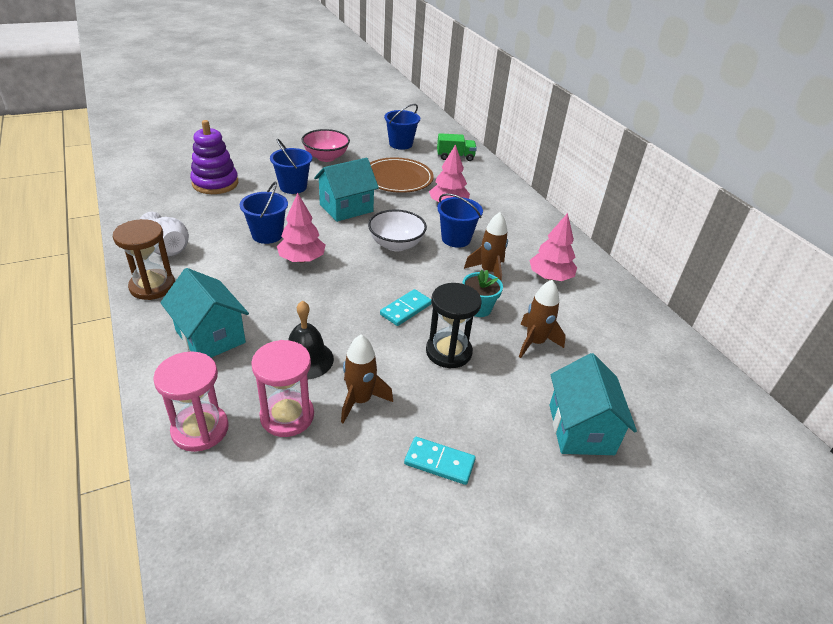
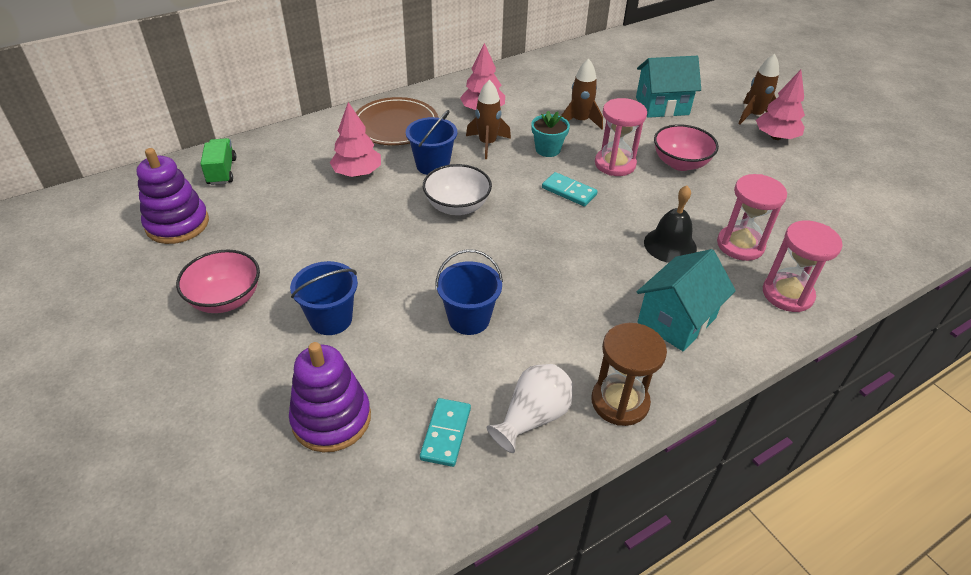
camera: 95 degrees left, 5 degrees up
(302, 259) = (512, 277): pink tree -> pink tree (776, 137)
(346, 208) = (383, 256): turquoise house -> none
(360, 400) = (698, 207): brown rocket -> brown rocket (753, 116)
(397, 178) = (292, 218): brown plate -> brown plate (395, 125)
(400, 144) = (177, 224): blue bucket -> purple stacking toy
(439, 462) = (731, 164): turquoise domino -> turquoise domino (445, 433)
(446, 409) = (680, 163): none -> pink bowl
(448, 352) = (615, 164): black hourglass -> pink hourglass

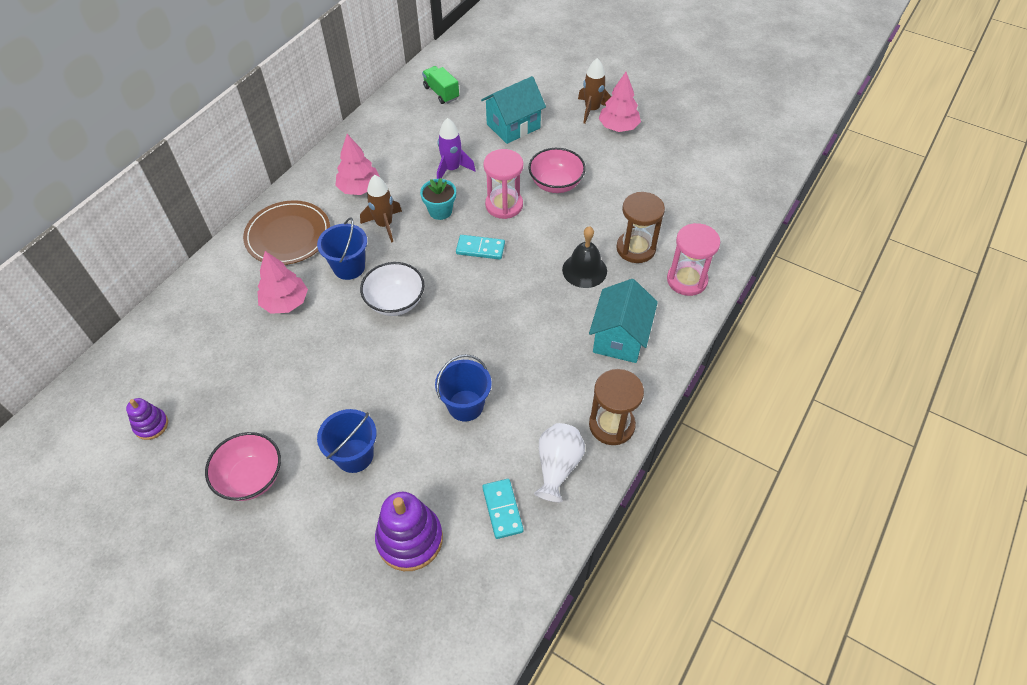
camera: 25 degrees left, 10 degrees up
(177, 224) = (151, 425): purple stacking toy -> purple stacking toy, size x0.55
(222, 171) = (154, 352): green truck -> green truck (441, 93)
(580, 121) = (452, 169): brown rocket -> purple rocket
(740, 245) = (635, 248): pink hourglass -> brown hourglass

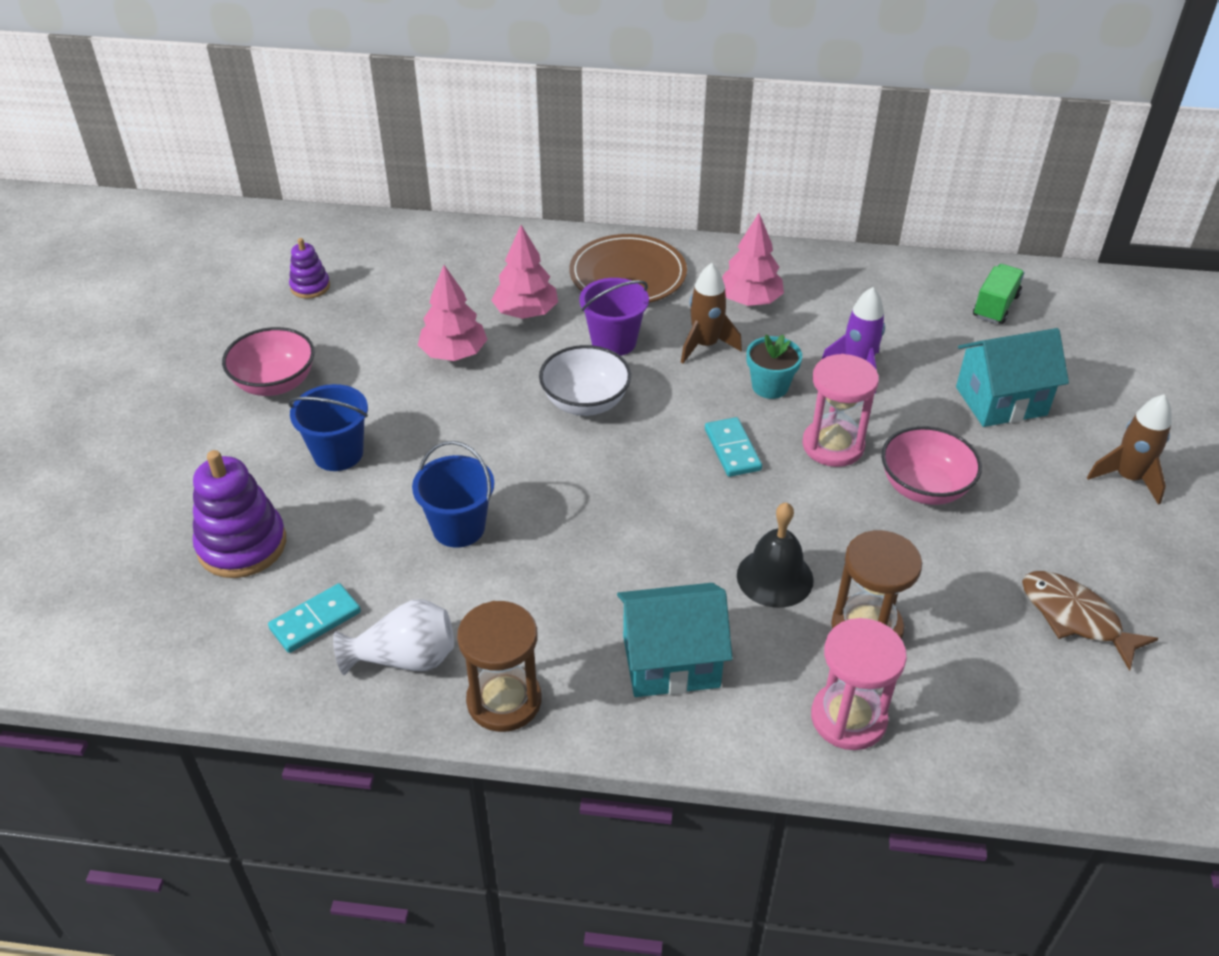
camera: 65 degrees right, 10 degrees down
(349, 267) = (614, 342): blue bucket -> purple bucket
(513, 126) = (1001, 401): turquoise house -> turquoise house turned 45 degrees counterclockwise
(618, 127) = (1121, 523): pink tree -> pink tree (454, 354)
(666, 171) = (1075, 618): none -> brown fish

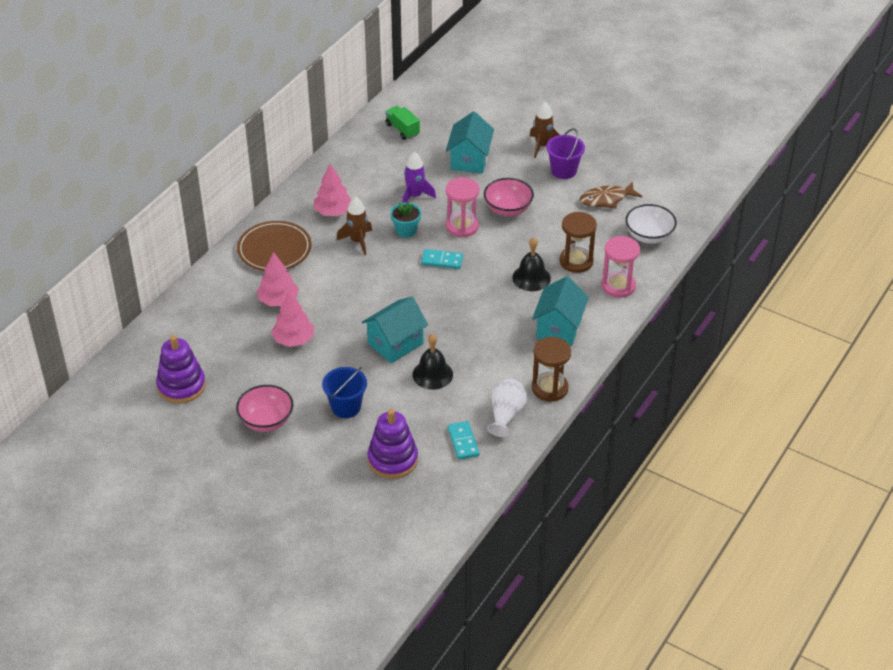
camera: 65 degrees left, 0 degrees up
(310, 287) = (181, 386): purple stacking toy -> purple stacking toy, size x1.81
(458, 527) = (432, 374): blue bucket -> black bell
(506, 460) = (395, 343): none -> turquoise house
(585, 402) = (371, 300): white bowl -> white bowl (649, 236)
(614, 342) = (329, 274): purple bucket -> purple bucket (564, 170)

